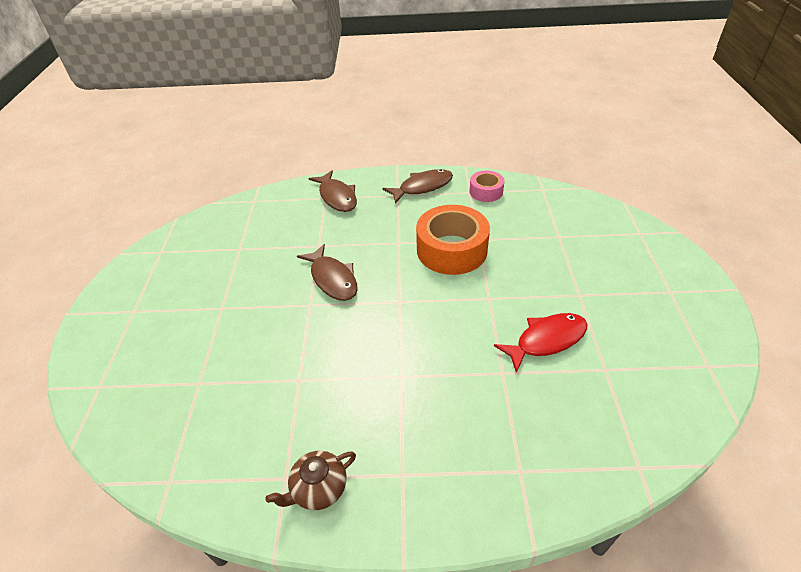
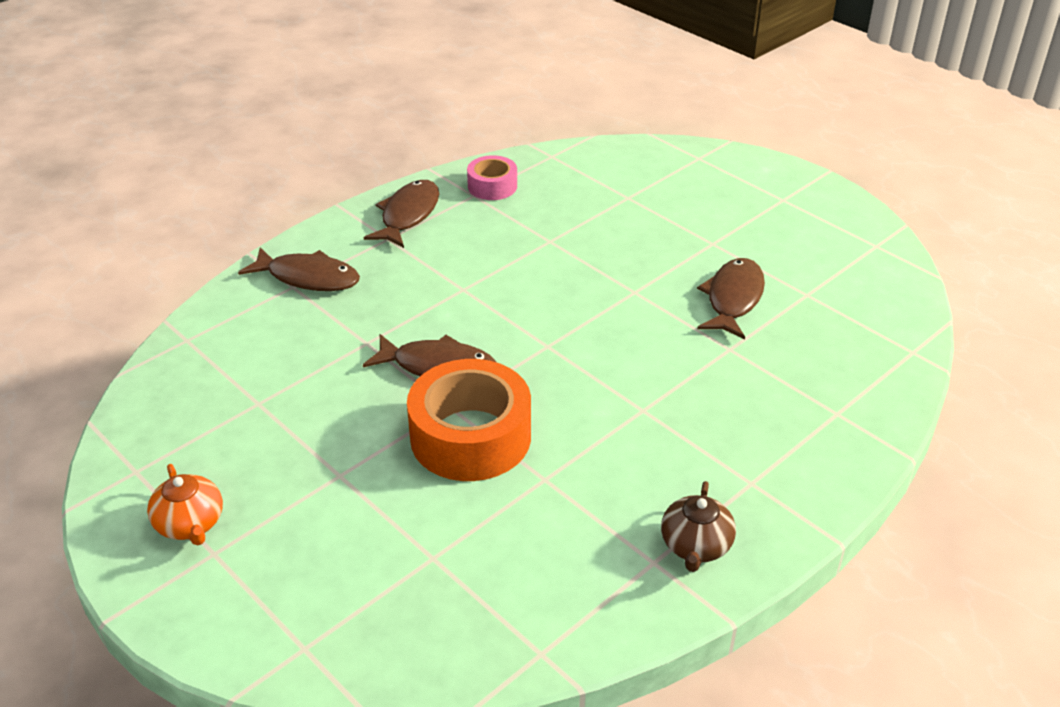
camera: 45 degrees left, 5 degrees down
(144, 290) = (190, 524): none -> orange teapot
(451, 250) = (535, 266): orange tape -> orange tape (470, 437)
(546, 340) = (733, 299): red fish -> brown fish

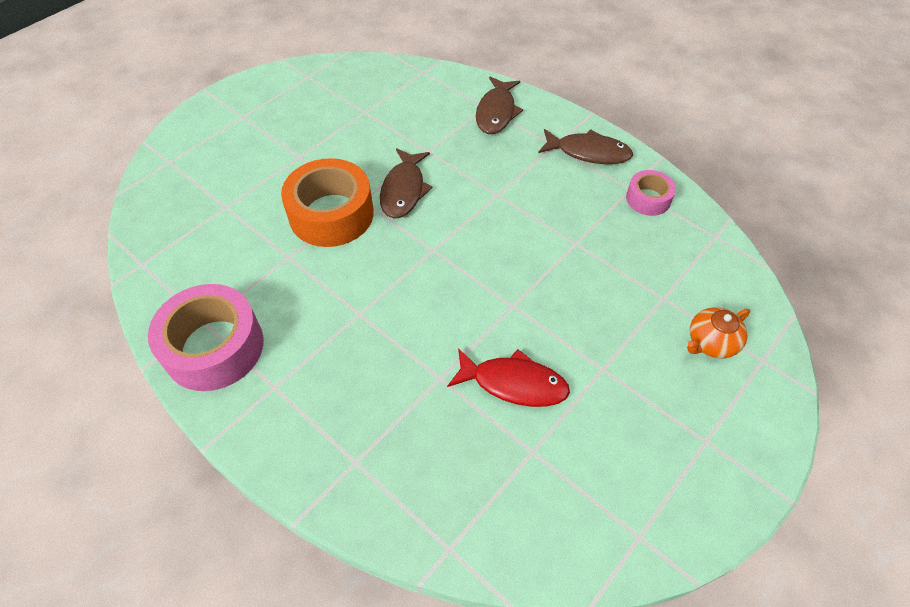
camera: 85 degrees right, 15 degrees up
(190, 524) = (265, 104): orange teapot -> orange teapot (711, 342)
(695, 546) = (214, 347): brown teapot -> pink tape
(733, 299) = (514, 383): brown fish -> red fish

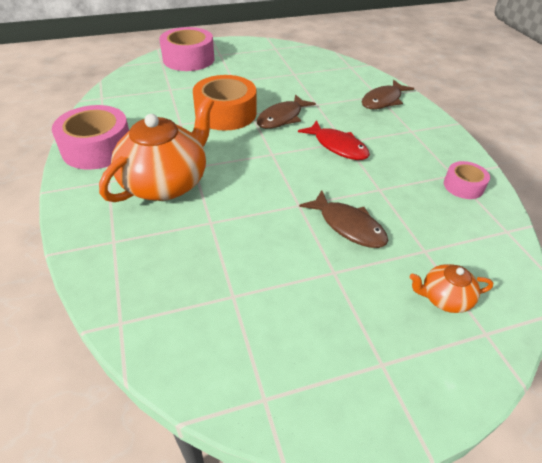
camera: 30 degrees right, 10 degrees down
(205, 143) = (188, 59): none -> pink tape
(346, 353) = (166, 183): none -> orange teapot
(514, 383) = (258, 249): red fish -> red fish (337, 146)
(588, 152) = (435, 143): brown fish -> brown fish (348, 226)

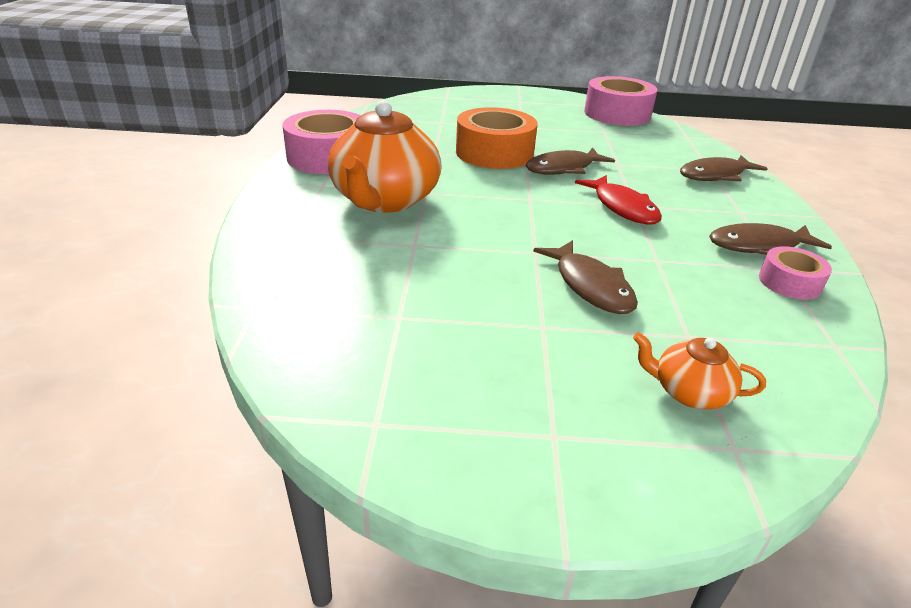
camera: 20 degrees right, 10 degrees down
(166, 183) = (385, 200): orange teapot -> orange teapot turned 135 degrees clockwise
(188, 59) = (479, 100): pink tape -> pink tape (617, 114)
(434, 159) = (758, 246): none -> brown fish

